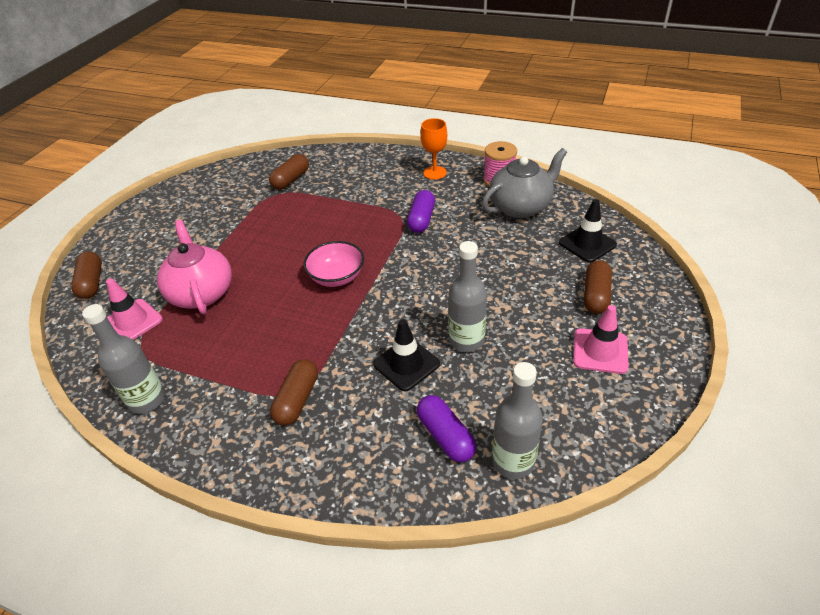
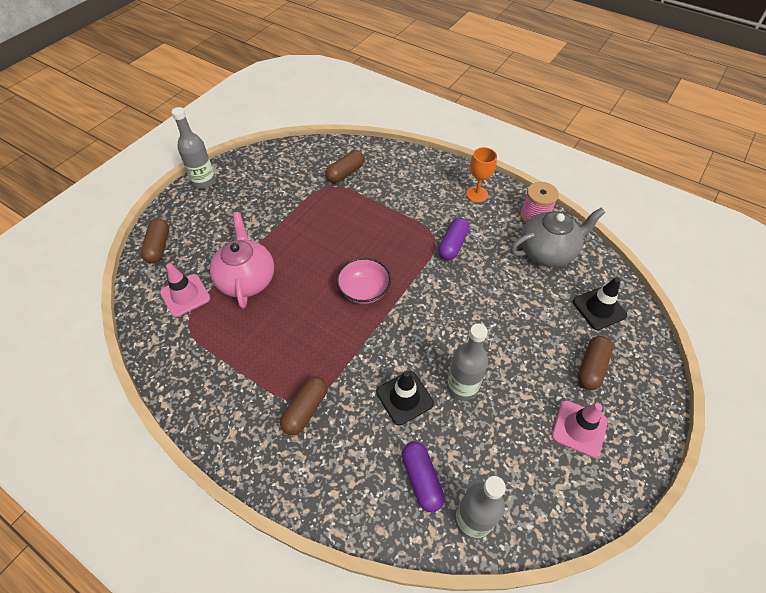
camera: 10 degrees right, 10 degrees up
(147, 400) = (185, 377): grey bottle -> grey bottle (204, 181)

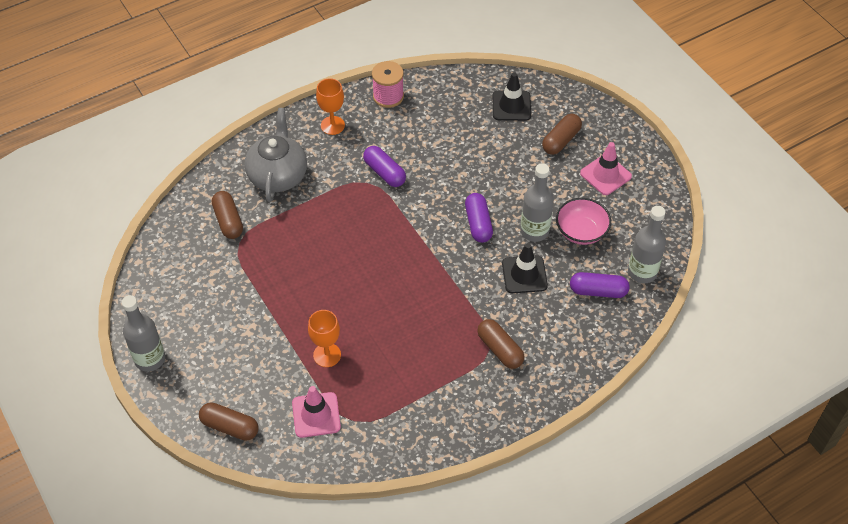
camera: 65 degrees left, 0 degrees up
(246, 279) = (327, 355): pink teapot -> orange goblet
(364, 291) = (398, 262): pink bowl -> pink bowl (581, 232)
(442, 335) = (478, 224): none -> purple capsule
(547, 251) = (434, 108): grey teapot -> grey teapot (278, 175)
(591, 367) = (561, 140): brown capsule -> brown capsule turned 75 degrees clockwise

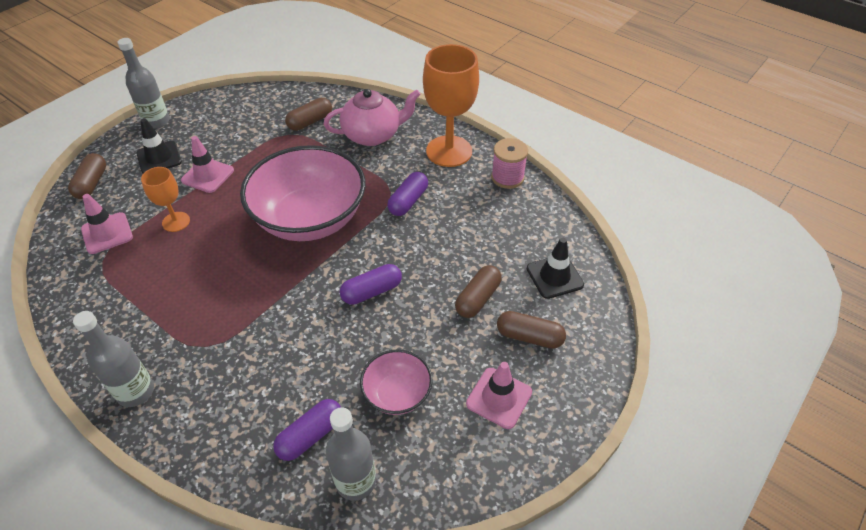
camera: 70 degrees right, 5 degrees down
(270, 321) = (207, 175): none -> pink traffic cone
(278, 175) = (373, 135): grey teapot -> pink teapot
(332, 125) = (449, 151): orange goblet -> orange goblet, size x1.89
(372, 249) = (310, 218): none -> pink bowl
(500, 349) = (204, 356): brown capsule -> brown capsule (477, 298)
(524, 274) = (314, 352): black traffic cone -> black traffic cone (159, 158)
(534, 231) = (380, 345): grey bottle -> grey bottle (135, 391)
(598, 291) = (310, 435): purple capsule -> purple capsule turned 60 degrees clockwise

